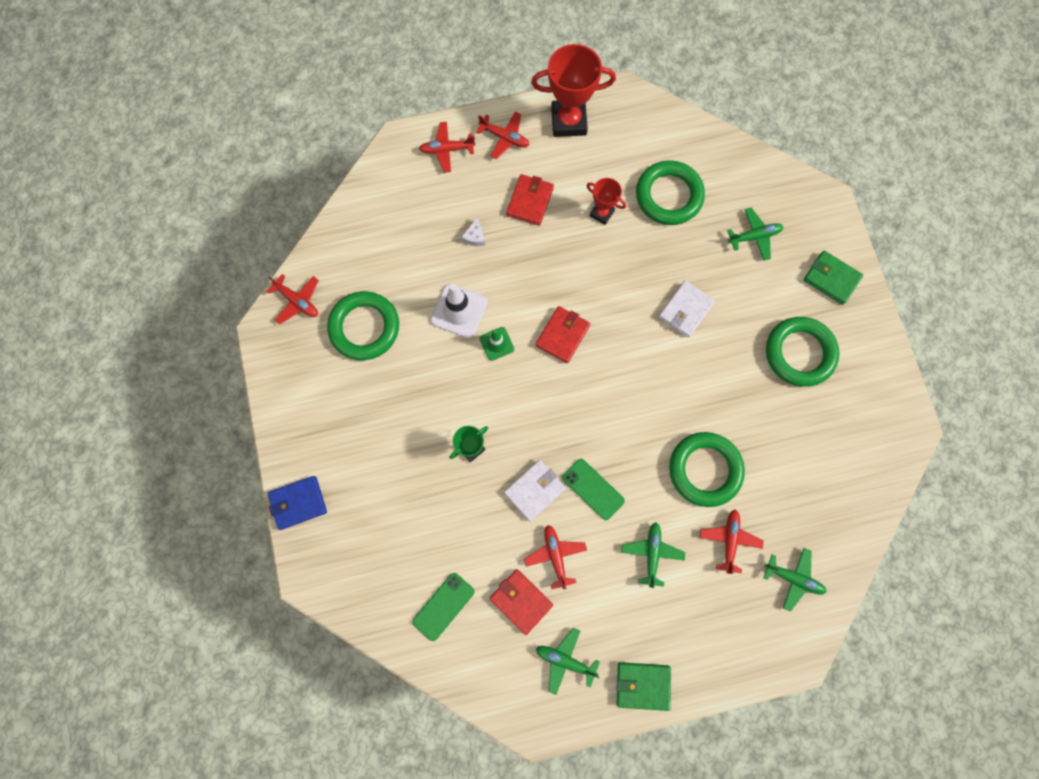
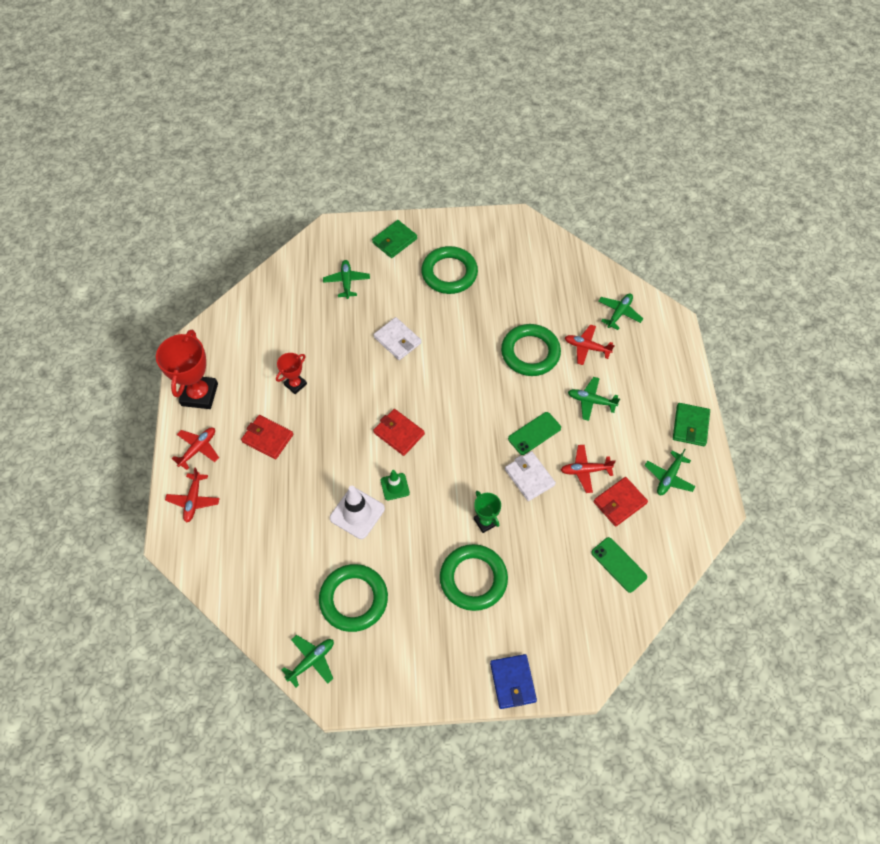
camera: 80 degrees left, 15 degrees down
(297, 301) = (311, 661): red plane -> green plane
(475, 237) = (289, 489): white cheese -> none
(668, 196) = (294, 333): green ring -> green ring (473, 579)

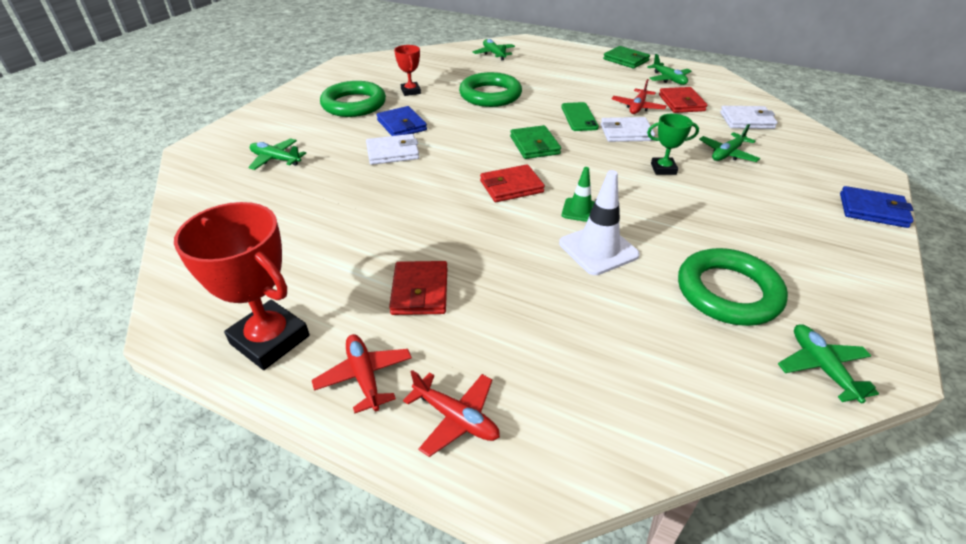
camera: 60 degrees left, 20 degrees down
(267, 438) = (420, 291): red wallet -> red wallet turned 60 degrees counterclockwise
(295, 384) = (364, 239): red trophy -> red trophy (410, 91)
(394, 241) = (272, 119): green wallet -> green wallet (534, 145)
(438, 322) = (402, 125): none -> blue wallet
(473, 579) = (732, 196): green ring -> none
(586, 347) = (512, 73): red plane -> none
(591, 401) = (568, 86): green plane -> green plane (727, 154)
(618, 564) = (746, 120): green phone -> white wallet

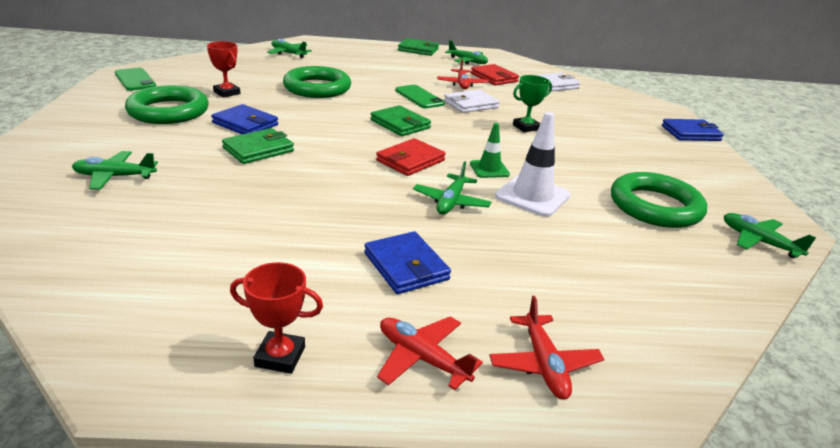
camera: 30 degrees left, 10 degrees down
(270, 340) = (280, 356): red trophy -> red trophy, size x0.54
(351, 70) = (135, 80): none -> green phone
(393, 152) = (258, 149): white wallet -> green wallet
(420, 291) = (406, 266): red wallet -> blue wallet
(456, 418) = (544, 364): red plane -> red plane turned 75 degrees clockwise
(727, 154) = (562, 110): green plane -> green plane (451, 202)

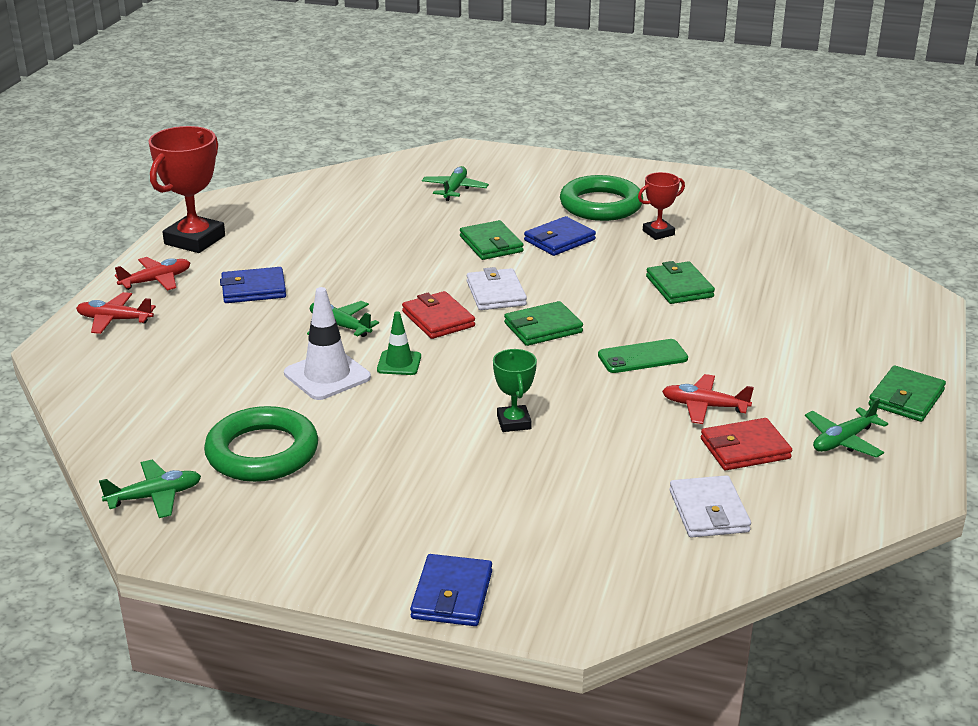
camera: 110 degrees right, 0 degrees up
(135, 80) = (701, 187): green phone -> none
(280, 356) = (195, 240): red trophy -> red trophy, size x1.84
(288, 53) = (838, 277): green plane -> none
(317, 88) = (679, 287): green ring -> green wallet
(471, 104) = (609, 395): white wallet -> white wallet (496, 293)

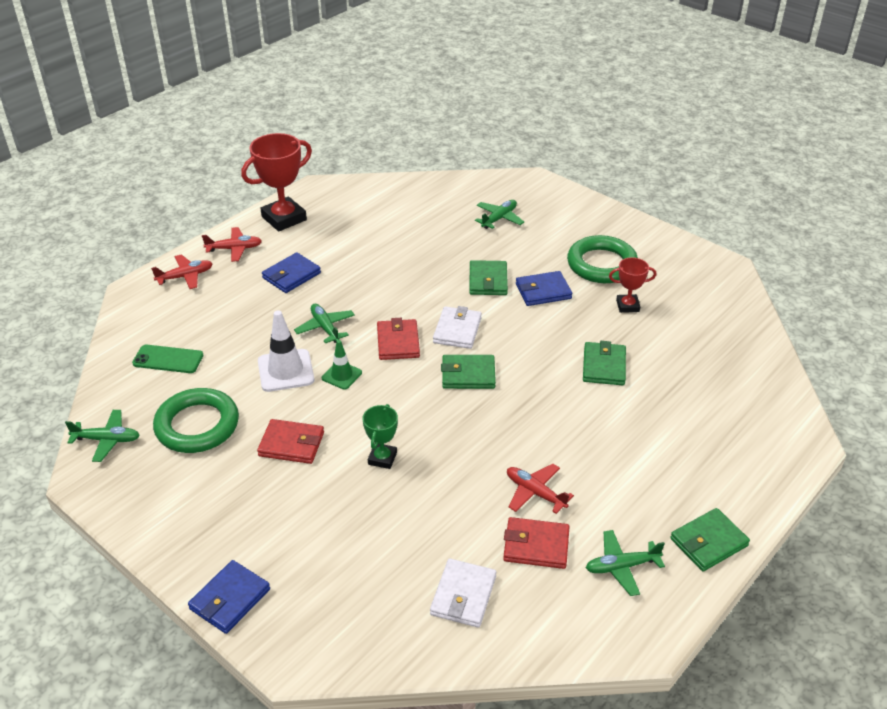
camera: 25 degrees right, 10 degrees up
(114, 320) = (185, 276): red plane -> red plane turned 120 degrees clockwise
(253, 289) = (291, 275): blue wallet -> blue wallet turned 60 degrees counterclockwise
(396, 438) = (291, 444): none -> red wallet
(642, 357) = (523, 428): green phone -> green phone (168, 359)

